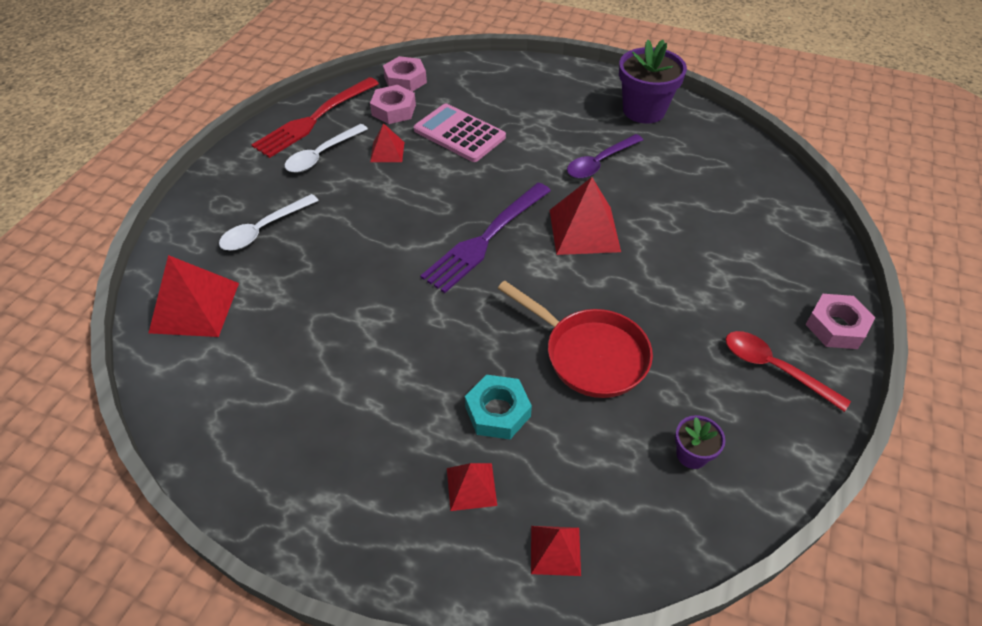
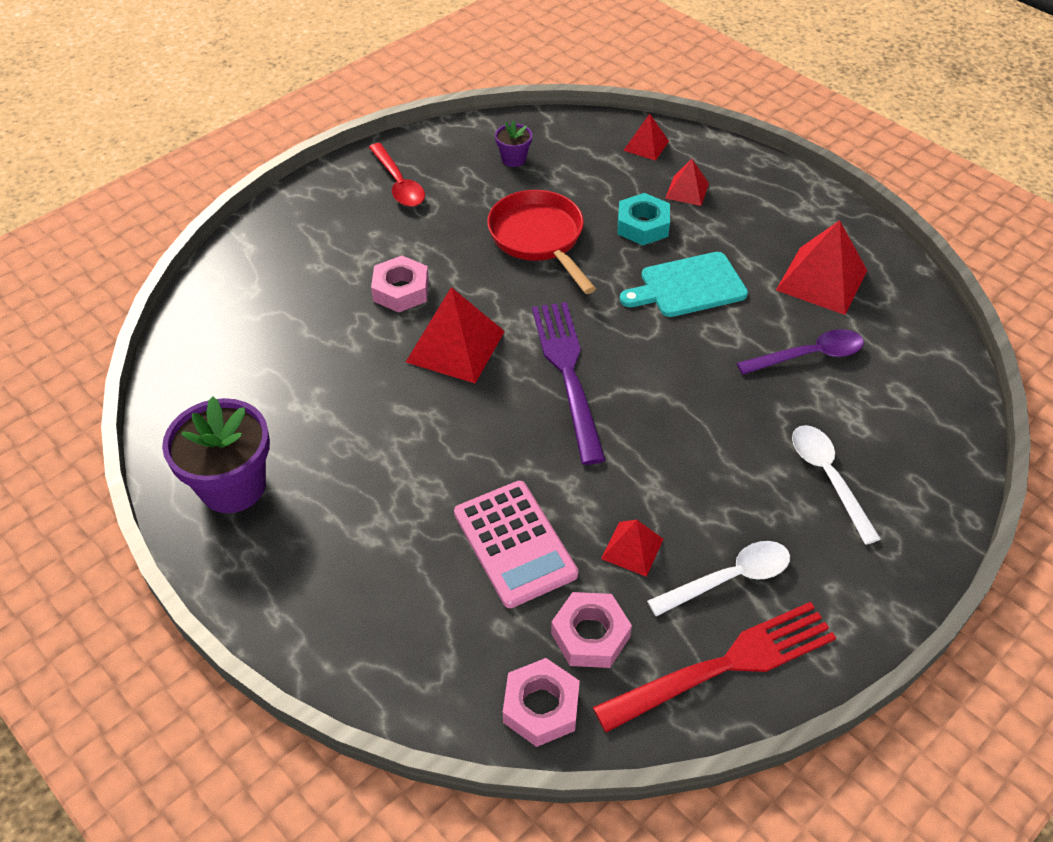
camera: 155 degrees left, 0 degrees up
(195, 307) = (913, 404): red pyramid -> red pyramid (821, 280)
(264, 229) = (828, 478): white spoon -> white spoon turned 90 degrees counterclockwise
(421, 353) = (688, 286): none -> turquoise cutting board
(486, 239) = (568, 373): purple fork -> purple fork turned 75 degrees counterclockwise
(599, 162) = (366, 424): purple spoon -> purple spoon (808, 356)
(836, 326) = (315, 192): pink nut -> pink nut (401, 290)

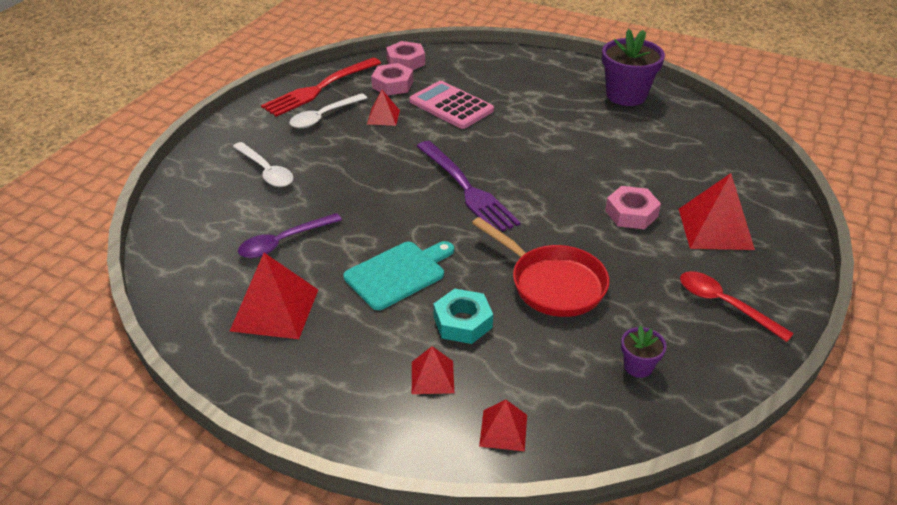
camera: 160 degrees right, 10 degrees down
(455, 346) = (558, 187): red pyramid -> red pyramid (715, 228)

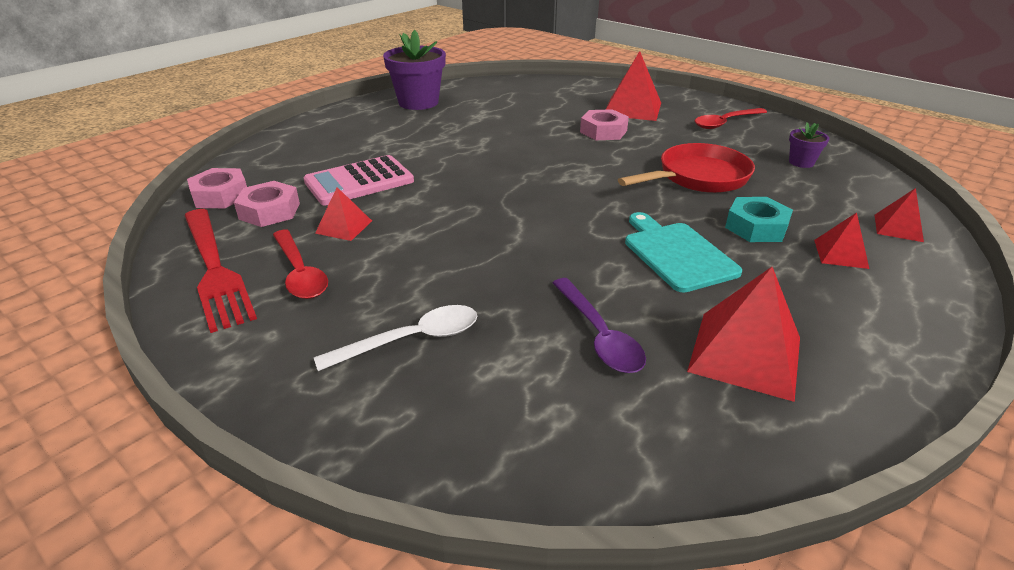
camera: 75 degrees left, 5 degrees down
(324, 116) = (299, 273): white spoon -> red spoon
(466, 189) = (533, 195): purple fork -> none

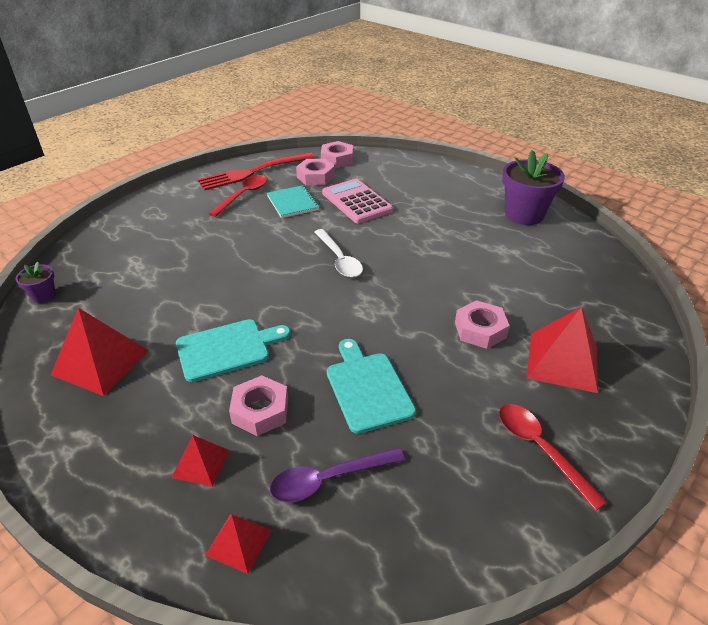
camera: 90 degrees right, 5 degrees up
(299, 273) = (243, 195): red spoon -> red spoon turned 150 degrees clockwise
(344, 227) = (292, 203): red pyramid -> turquoise notebook
(411, 340) = (169, 235): white spoon -> white spoon (339, 259)
(598, 335) = (146, 300): purple spoon -> purple spoon (329, 479)
(698, 177) = (367, 388): red pan -> turquoise cutting board
(756, 227) = (260, 411): turquoise nut -> pink nut
(801, 162) = (415, 501): purple flower pot -> purple flower pot (44, 296)

